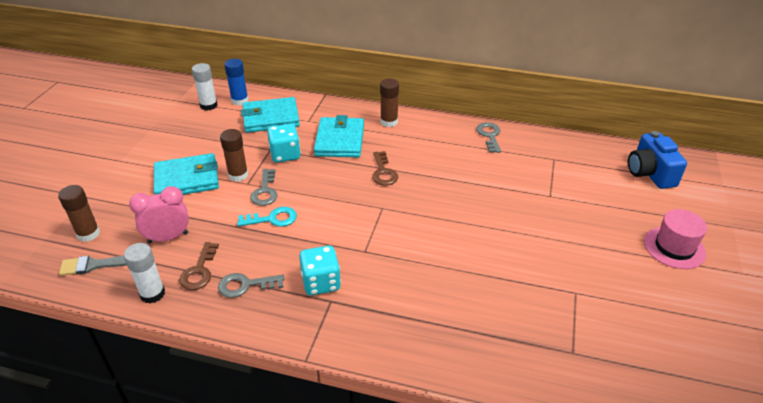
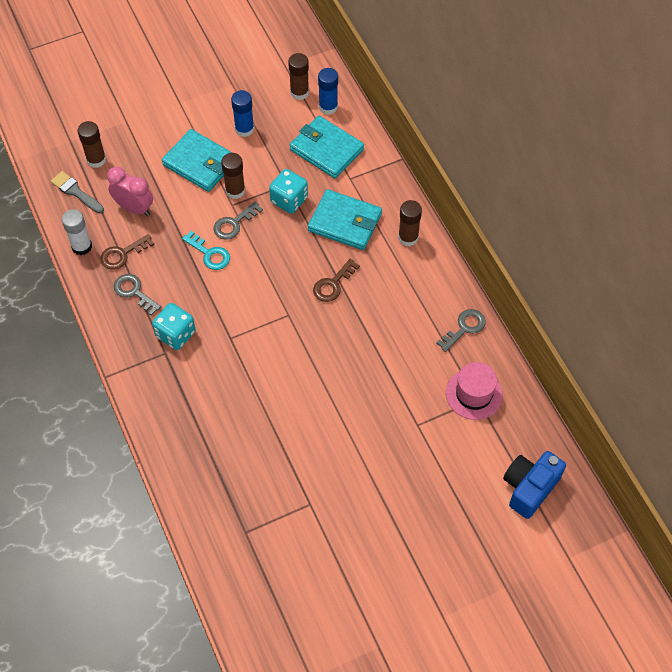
camera: 50 degrees right, 20 degrees up
(195, 143) = (244, 129): none -> blue glue stick
(208, 105) = (299, 92): white glue stick -> brown glue stick
(339, 140) = (345, 222): turquoise wallet -> turquoise wallet turned 60 degrees clockwise
(674, 247) = (431, 551): pink hat -> pink hat (474, 394)

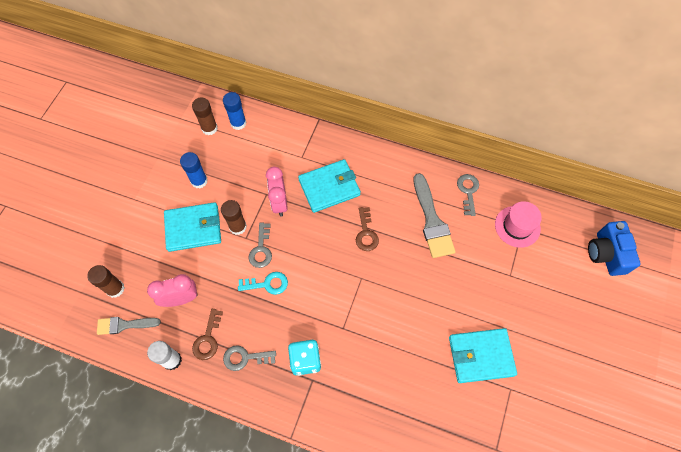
camera: 45 degrees left, 5 degrees up
(289, 200) = (279, 203): turquoise dice -> pink clock
(326, 149) = (267, 151): turquoise wallet -> turquoise wallet (481, 356)
(402, 323) = (432, 221): none -> grey brush
(408, 237) = (376, 164): brown glue stick -> none

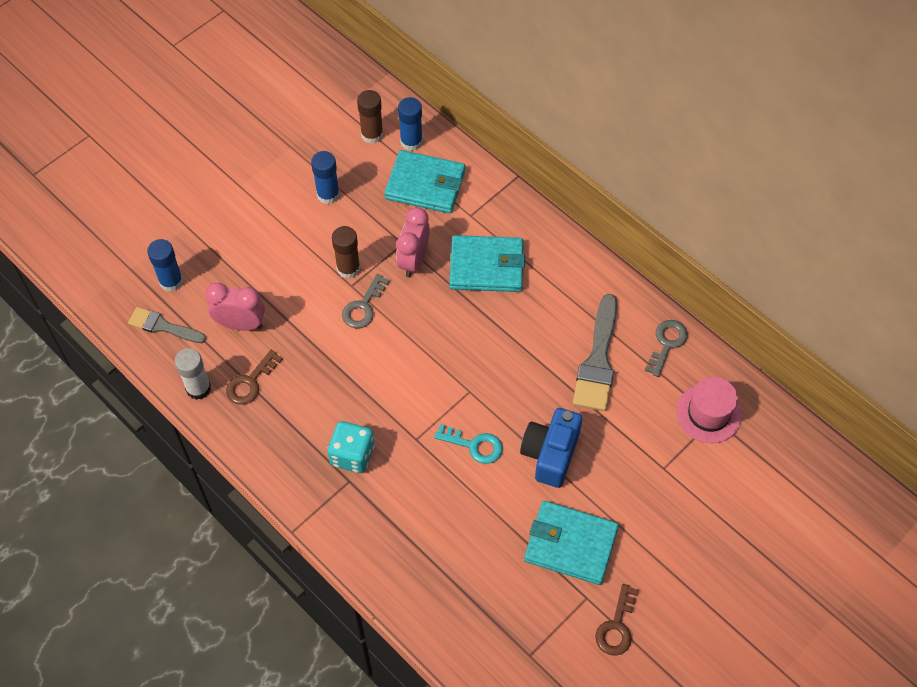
camera: 25 degrees right, 5 degrees down
(115, 289) = (171, 281): brown glue stick -> blue glue stick
(193, 228) = (294, 248): turquoise wallet -> turquoise wallet (425, 184)
(245, 358) = (283, 422): grey key -> none
(267, 284) = (351, 350): turquoise key -> turquoise key (474, 445)
(366, 233) = (504, 341): brown key -> brown key (617, 626)
(606, 254) = (811, 497): blue camera -> blue camera (550, 454)

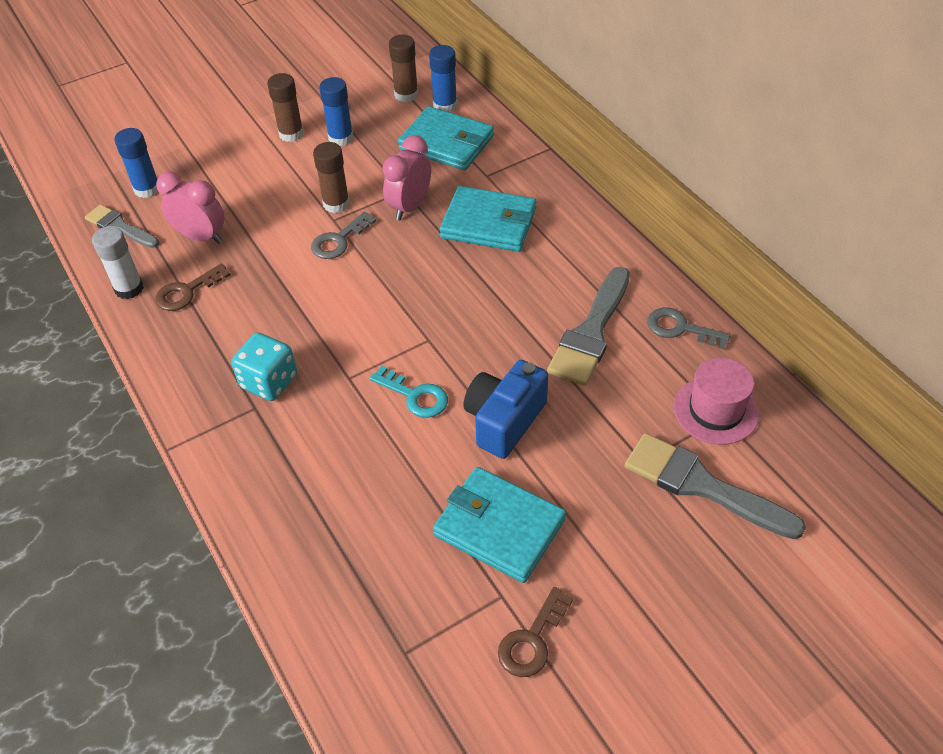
camera: 15 degrees right, 10 degrees down
(281, 197) = (291, 134): none -> brown glue stick
(667, 343) = (680, 328): grey key -> grey key turned 105 degrees counterclockwise
(710, 480) = (702, 485): none -> grey brush

